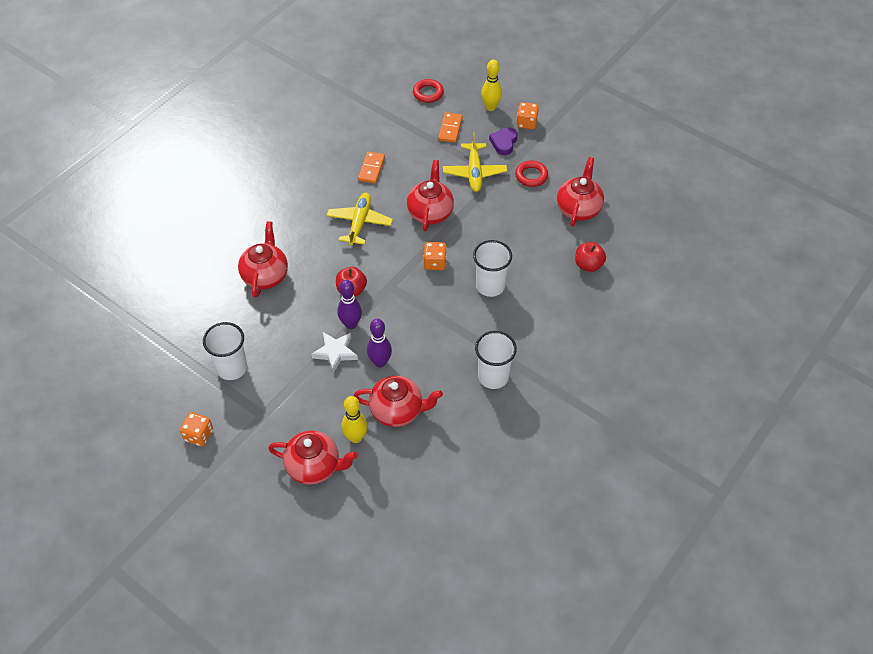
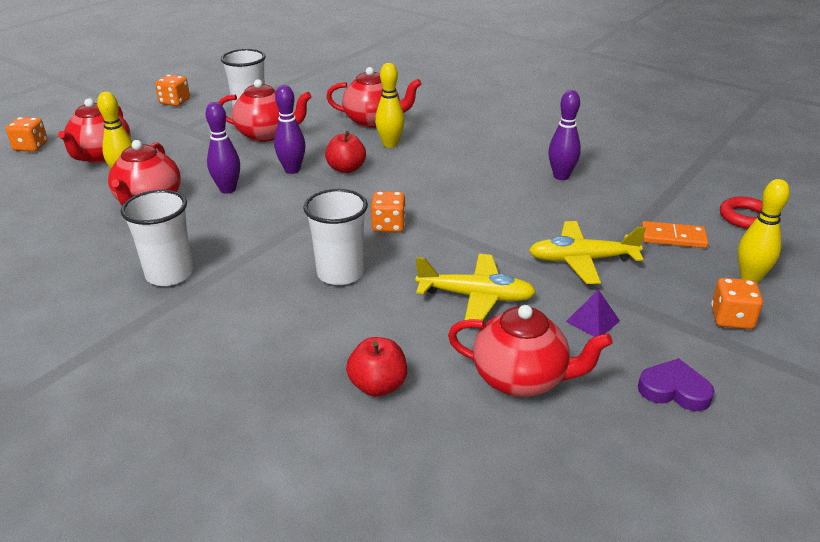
camera: 90 degrees right, 20 degrees down
(289, 533) = (31, 147): none -> orange dice
(312, 263) = (390, 144): none -> yellow bowling pin
(335, 352) = (252, 162): white star -> none
(359, 223) = (459, 171): yellow plane -> yellow plane (476, 297)
(371, 169) = (561, 176): orange domino -> purple bowling pin
(430, 212) = (486, 221): red teapot -> red teapot (266, 134)
(504, 143) = (665, 291): purple heart -> purple heart (674, 390)
(531, 176) = (593, 321): red ring -> purple pyramid

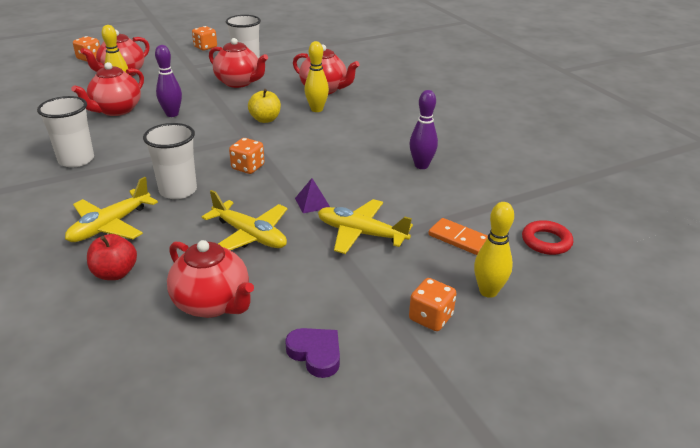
camera: 25 degrees right, 0 degrees up
(292, 170) = (228, 111): purple bowling pin -> none
(307, 336) = (110, 226): none -> yellow plane
(346, 169) = (265, 119): red apple -> yellow apple
(593, 321) = (315, 281): purple pyramid -> purple pyramid (312, 203)

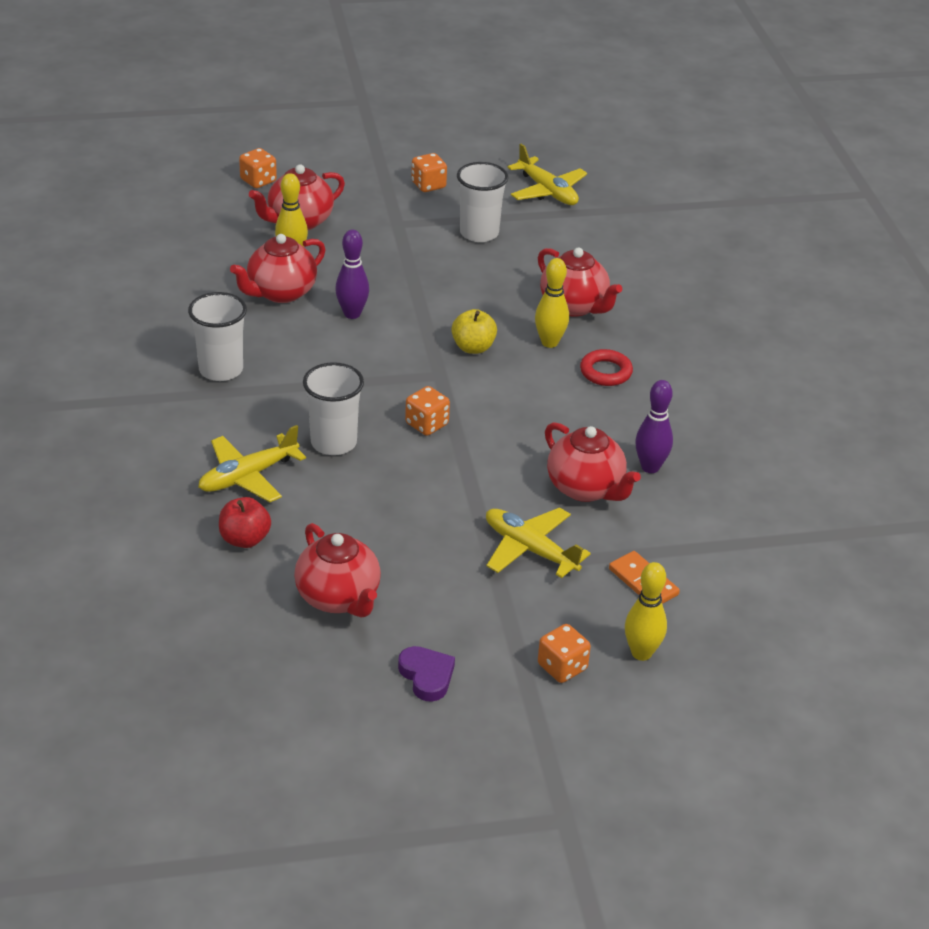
camera: 15 degrees right, 5 degrees up
(239, 82) = (457, 269): red teapot -> red teapot (586, 488)
(250, 235) = (401, 523): yellow plane -> yellow plane (547, 191)
(312, 203) = (488, 494): purple pyramid -> none
(546, 241) = (747, 609): red ring -> red ring (605, 372)

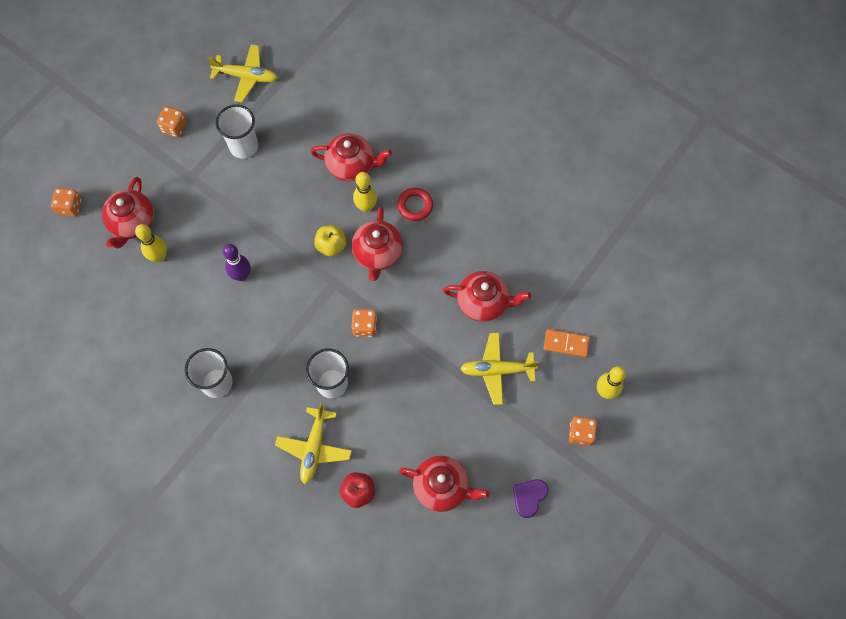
camera: 40 degrees left, 30 degrees up
(280, 292) = (185, 293): red teapot -> red teapot (378, 254)
(427, 676) = (529, 497): purple heart -> purple heart turned 75 degrees counterclockwise
(650, 467) = (499, 259): purple bowling pin -> none

